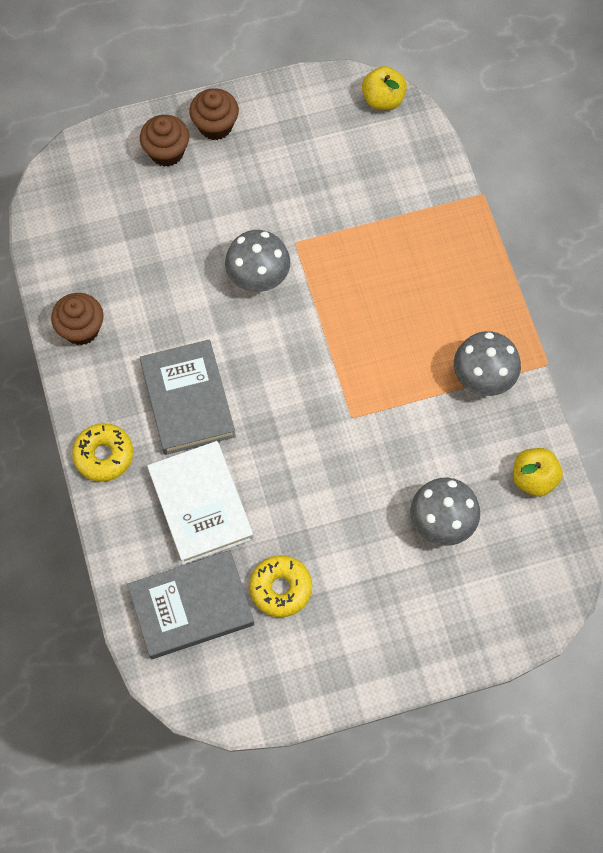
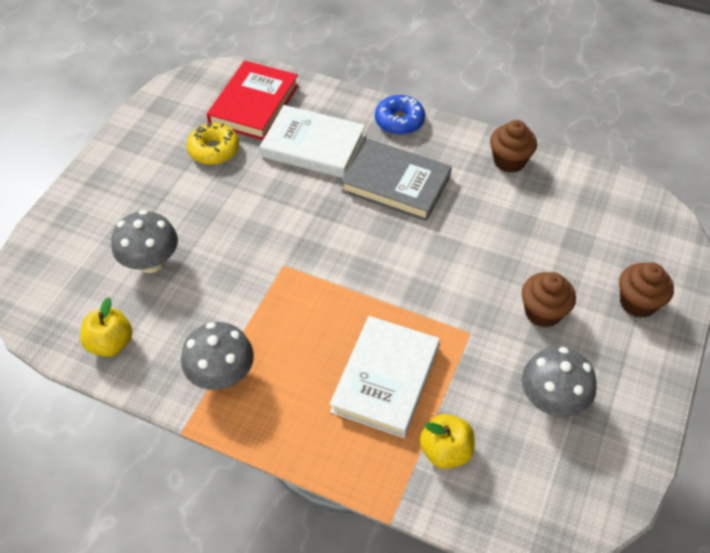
camera: 130 degrees right, 15 degrees down
(104, 455) = (399, 121): yellow donut -> blue donut
(191, 606) = (254, 104): grey book -> red book
(215, 126) = (641, 354): brown cupcake -> brown cupcake (543, 312)
(258, 277) = (459, 287): grey mushroom -> grey mushroom (551, 400)
(383, 99) = (572, 518): yellow apple -> yellow apple (445, 451)
(385, 269) = (385, 379): none -> white book

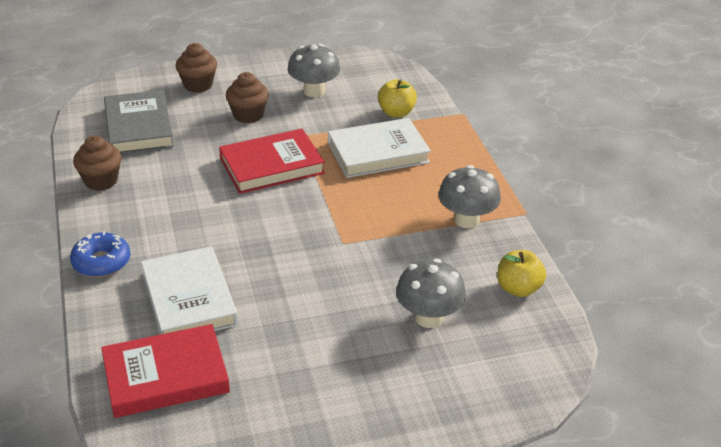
camera: 130 degrees left, 15 degrees down
(214, 150) = (261, 364): yellow donut -> none
(396, 184) = (189, 227): grey book -> grey book (139, 127)
(436, 281) = (271, 166): none -> red book

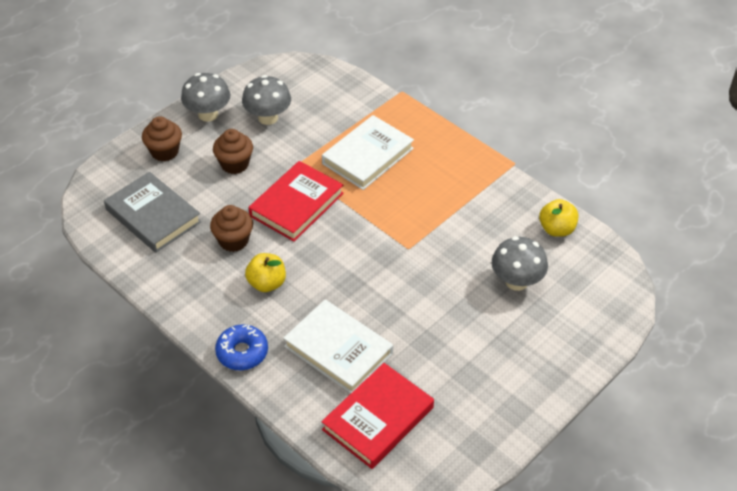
camera: 30 degrees left, 10 degrees up
(101, 181) = (170, 281): brown cupcake -> brown cupcake (233, 241)
(396, 113) = (350, 112): yellow apple -> yellow apple (267, 283)
(466, 220) = (479, 188): grey mushroom -> grey mushroom (208, 114)

